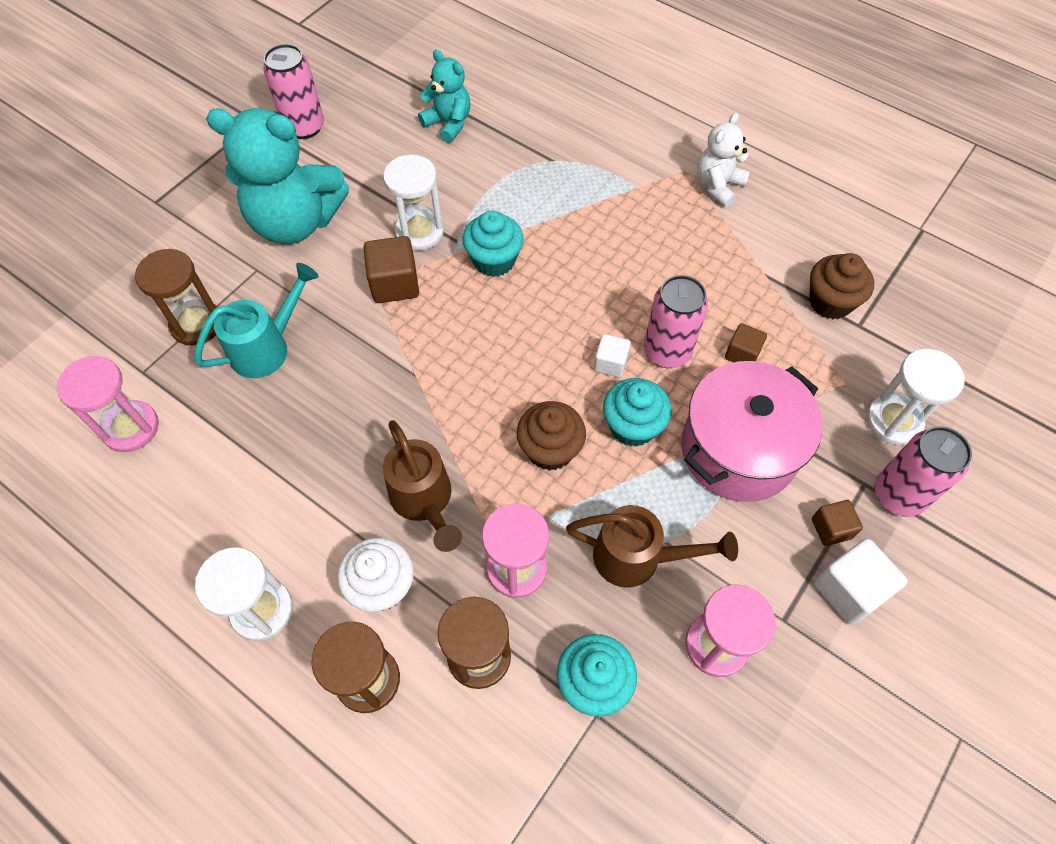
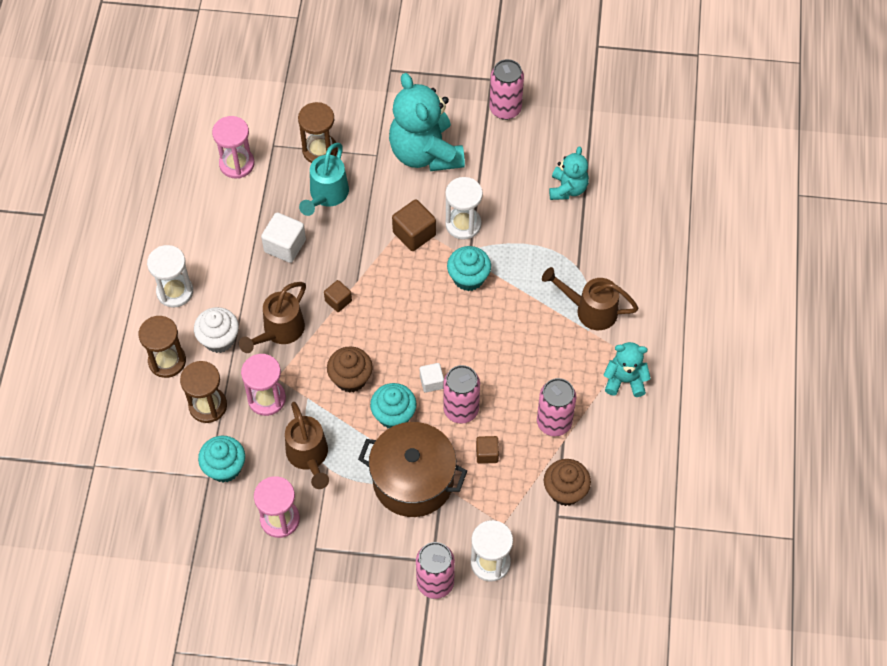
camera: 60 degrees right, 0 degrees up
(266, 348) = (327, 195): turquoise watering can -> turquoise watering can turned 90 degrees clockwise
(613, 174) = (590, 310): none -> brown watering can
(718, 186) = (625, 380): white teddy bear -> turquoise teddy bear
(735, 271) = (554, 422): none -> pink can
(738, 450) = (413, 480): pink pot -> brown pot
(831, 528) = (389, 553): brown cube -> brown cube (338, 301)
(849, 590) = (354, 577): white cube -> white cube (285, 246)

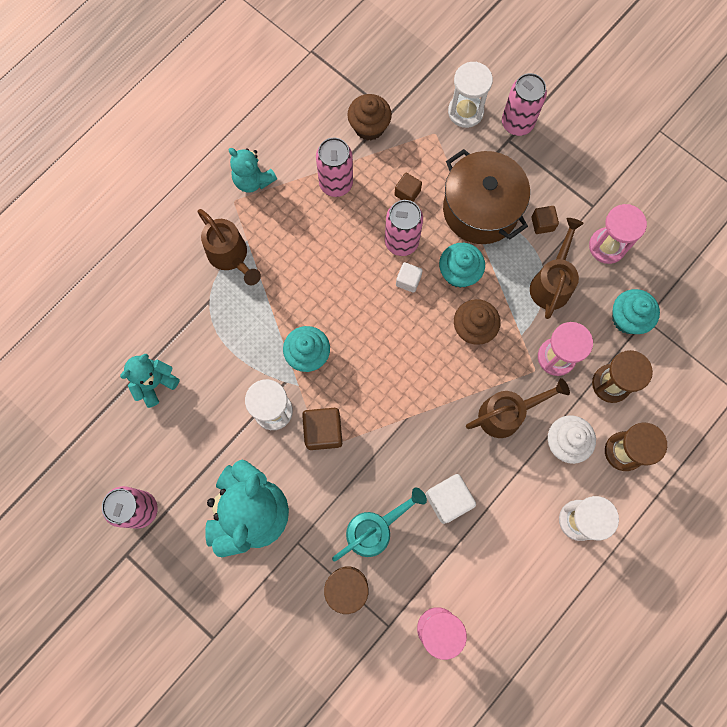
camera: 145 degrees left, 15 degrees up
(338, 301) = (436, 409): brown cube -> brown cube (542, 224)

